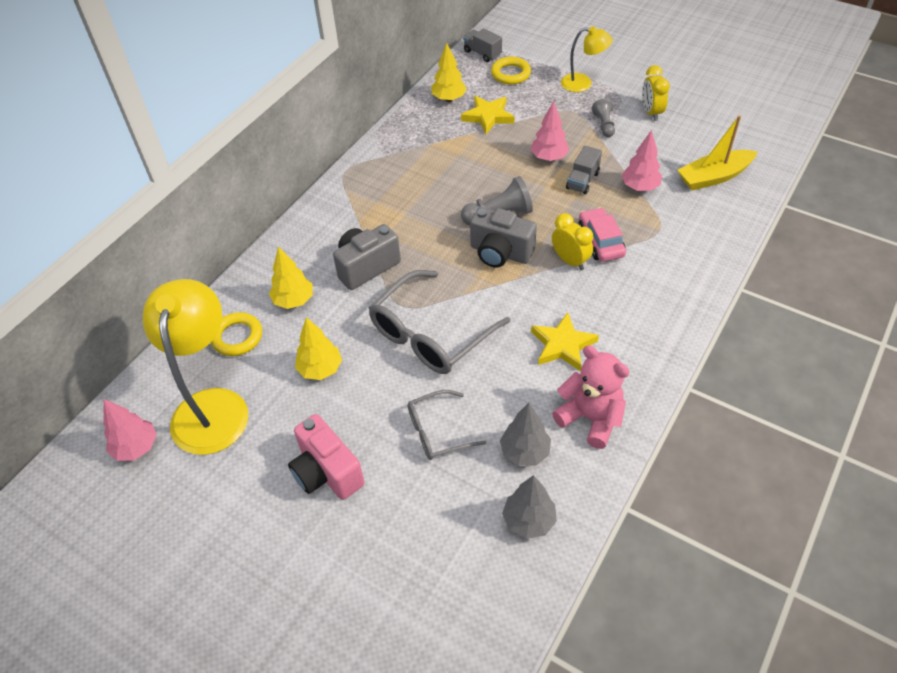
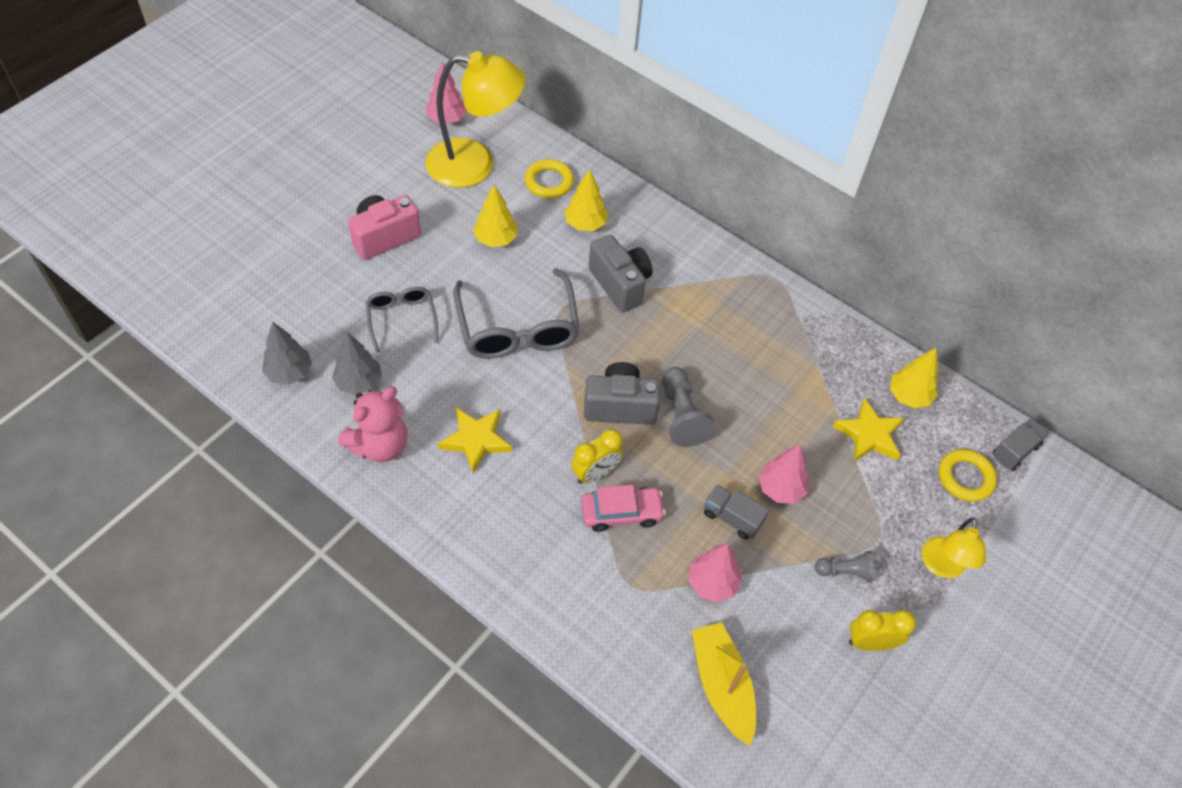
camera: 90 degrees right, 5 degrees up
(430, 334) = (517, 328): grey glasses -> grey glasses turned 150 degrees counterclockwise
(500, 253) = (620, 406): grey camera -> grey camera turned 60 degrees clockwise

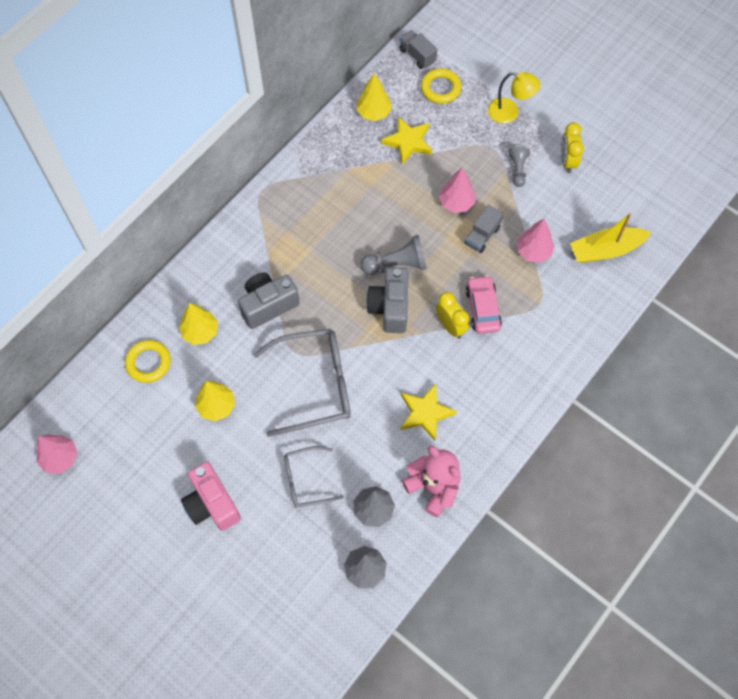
camera: 85 degrees left, 10 degrees up
(475, 164) = (123, 428): yellow lamp -> none

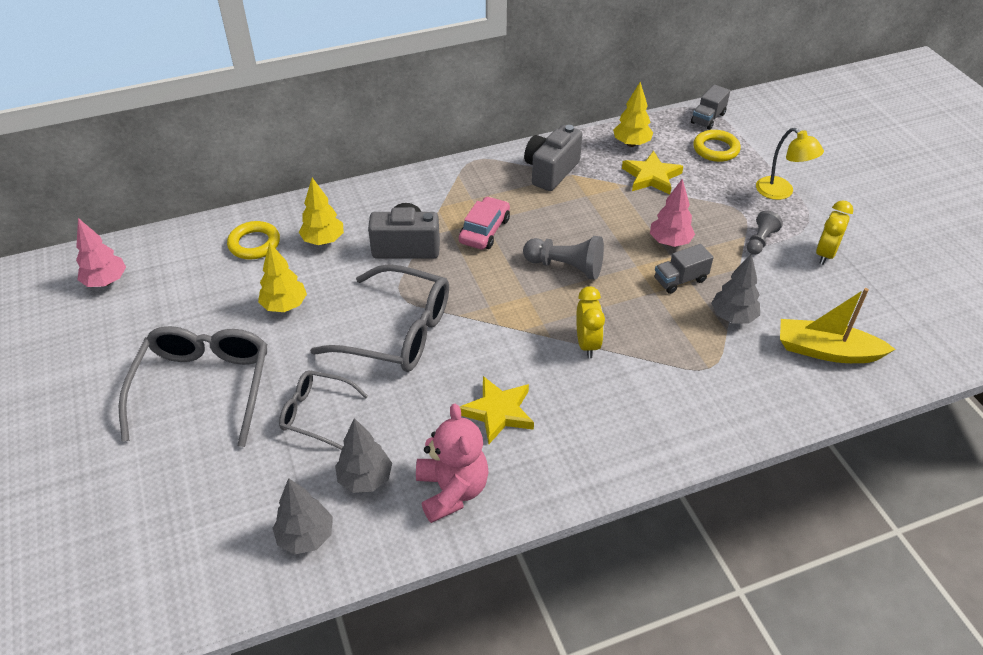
camera: 30 degrees right, 20 degrees down
(212, 504) = (204, 387): pink camera -> grey glasses
(390, 308) = (531, 300): grey camera -> grey camera (551, 171)
(417, 55) = (708, 118): grey truck -> grey truck turned 135 degrees counterclockwise
(482, 308) = (636, 343): pink car -> pink car (484, 230)
(533, 252) = (733, 317): pink tree -> grey tree

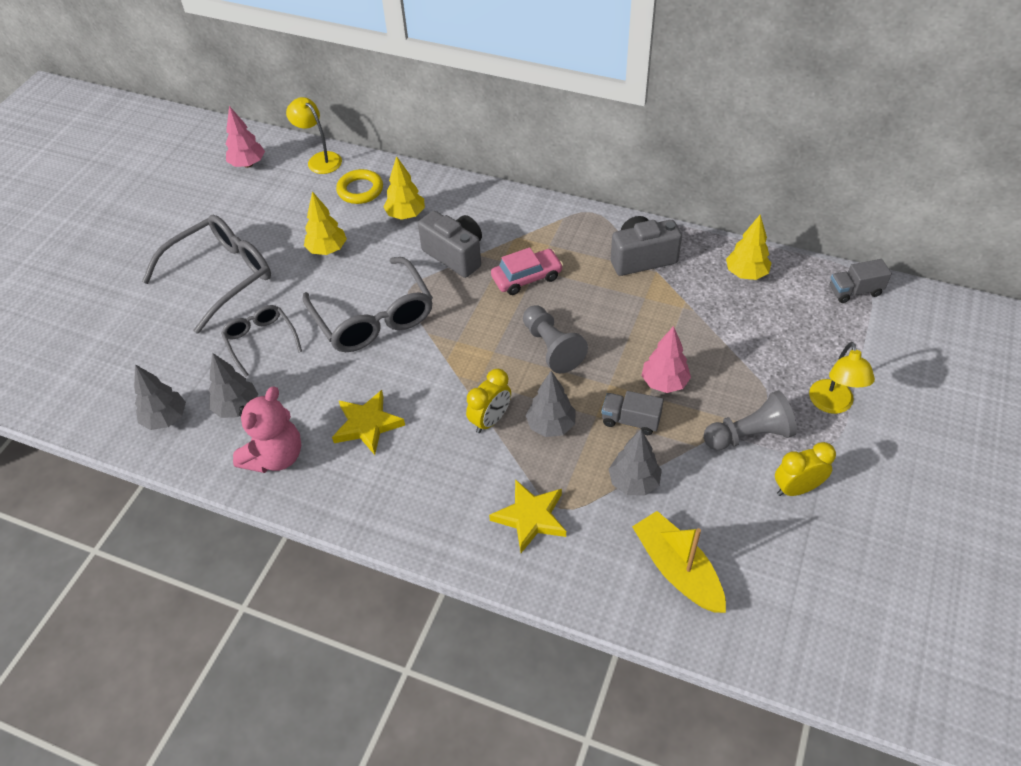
camera: 45 degrees right, 5 degrees up
(180, 240) = (320, 159): none -> yellow lamp
(633, 318) = (551, 426): none -> grey tree
(651, 177) = (725, 315): yellow star -> yellow star (530, 517)
(715, 149) = (822, 325): yellow ring -> none
(760, 241) = (749, 435): grey pawn -> grey pawn, size x1.59

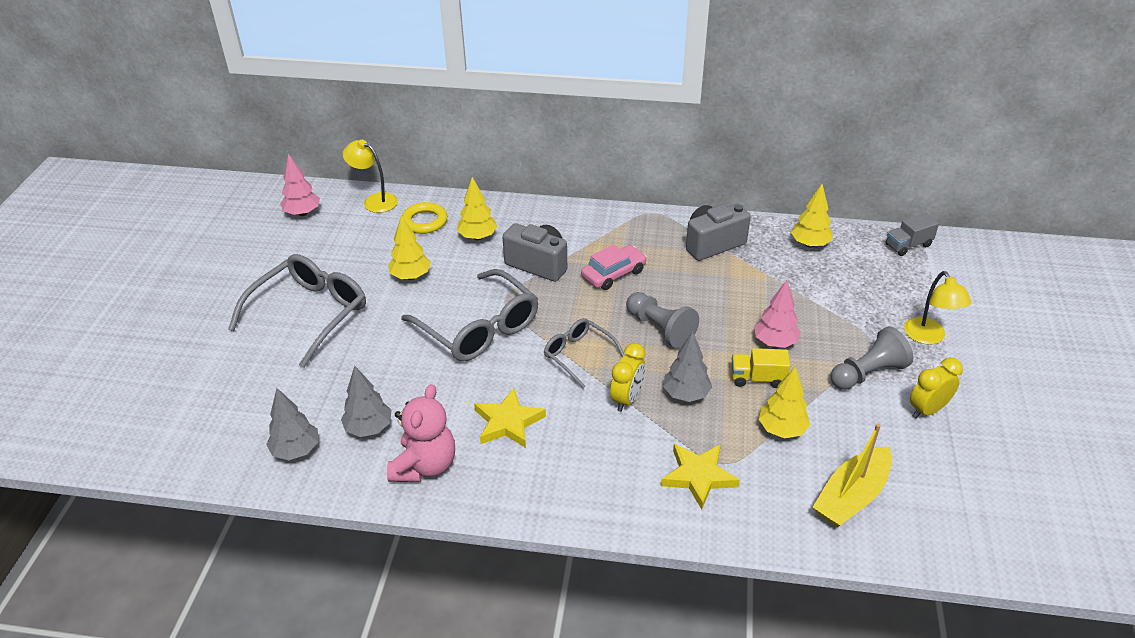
camera: 15 degrees left, 10 degrees down
(261, 341) = (372, 365): grey glasses -> grey glasses (579, 355)
(630, 420) = (757, 378): grey truck -> yellow truck
(634, 482) = (781, 430): grey tree -> yellow tree
(677, 569) = (851, 496): yellow boat -> yellow boat turned 90 degrees counterclockwise

